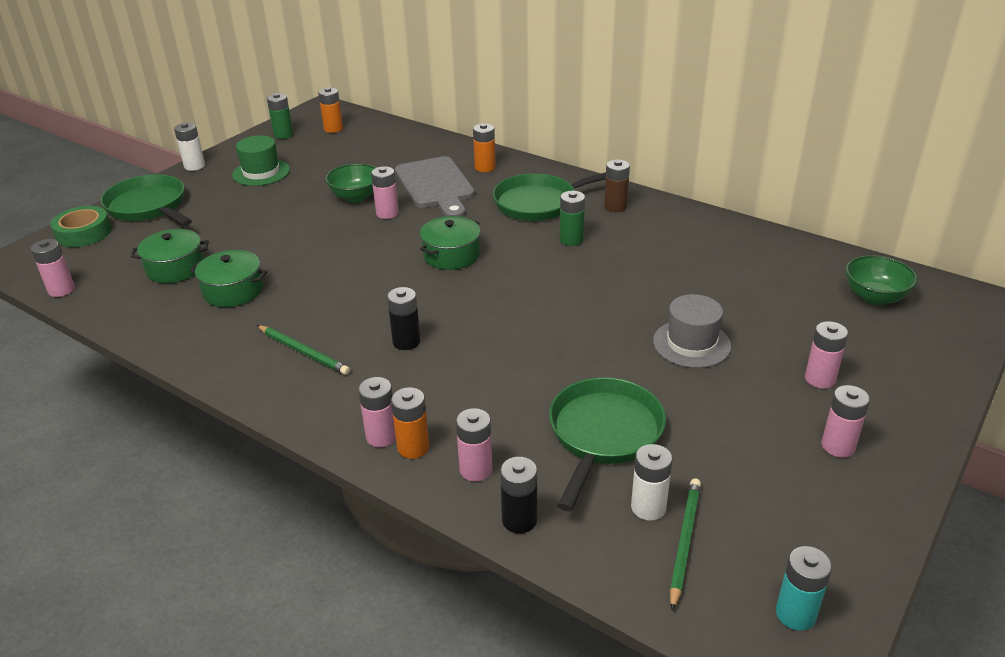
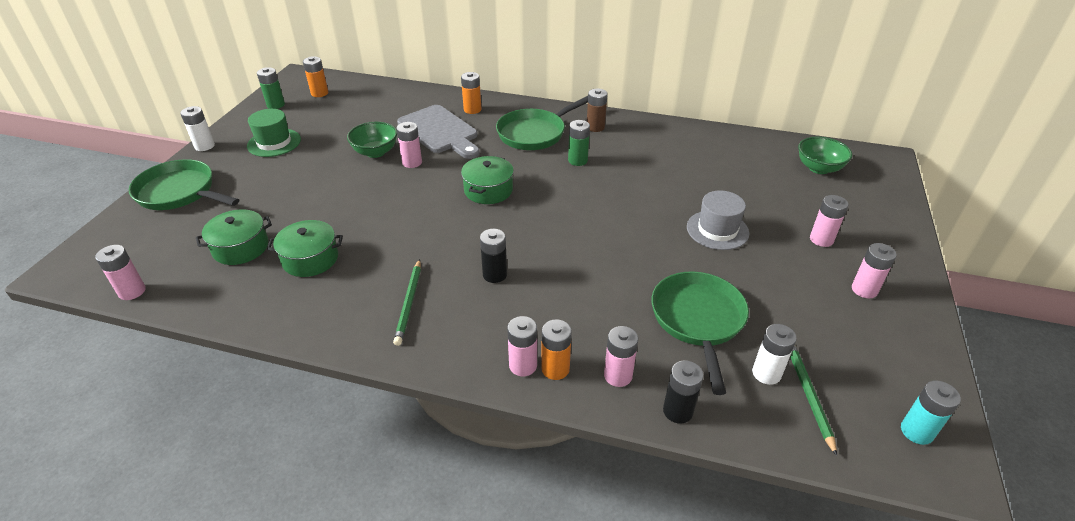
camera: 20 degrees left, 5 degrees up
(83, 233) = (124, 230): green tape -> none
(303, 352) = (409, 303): green pencil -> green pencil turned 75 degrees clockwise

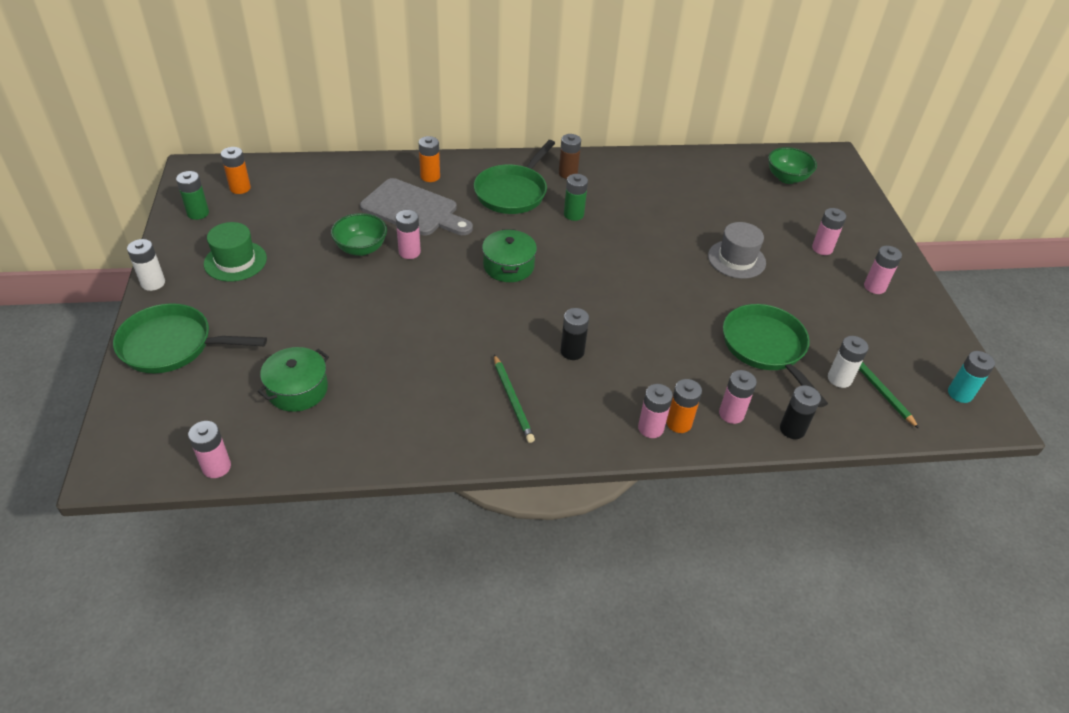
camera: 25 degrees left, 5 degrees up
(310, 259) = (382, 382): green pot -> none

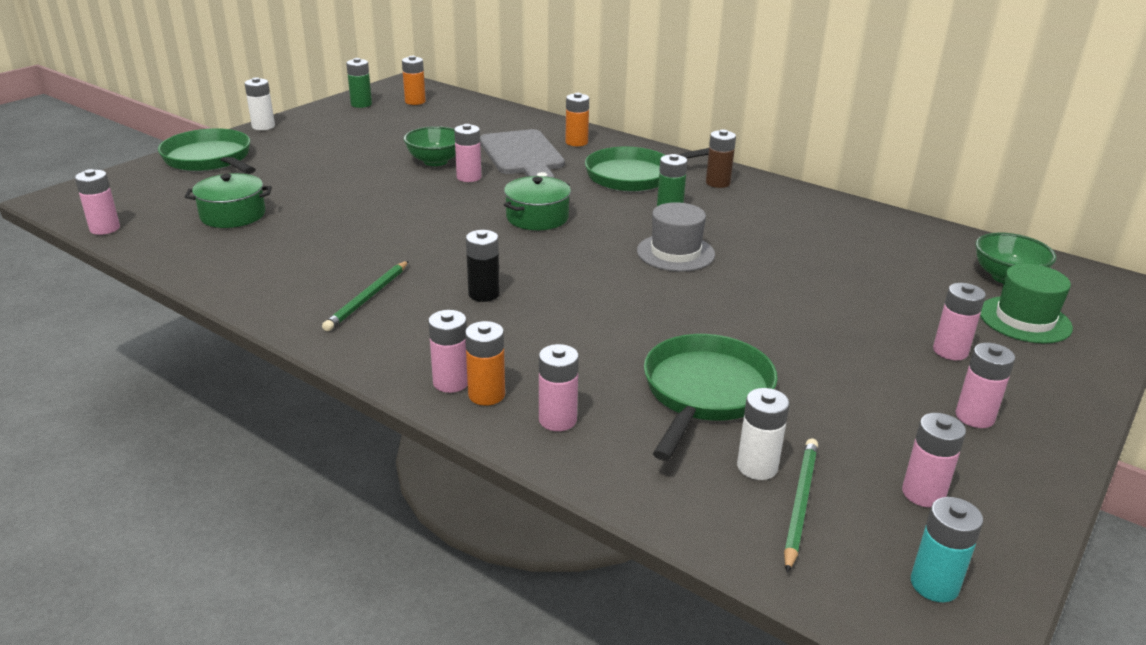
camera: 45 degrees right, 15 degrees down
(235, 261) = (334, 135): green hat -> green hat (1024, 320)
(736, 259) = (804, 311): grey hat -> grey hat (675, 253)
(792, 429) = (607, 472): black battery -> none
(906, 347) = (923, 493): none -> pink battery

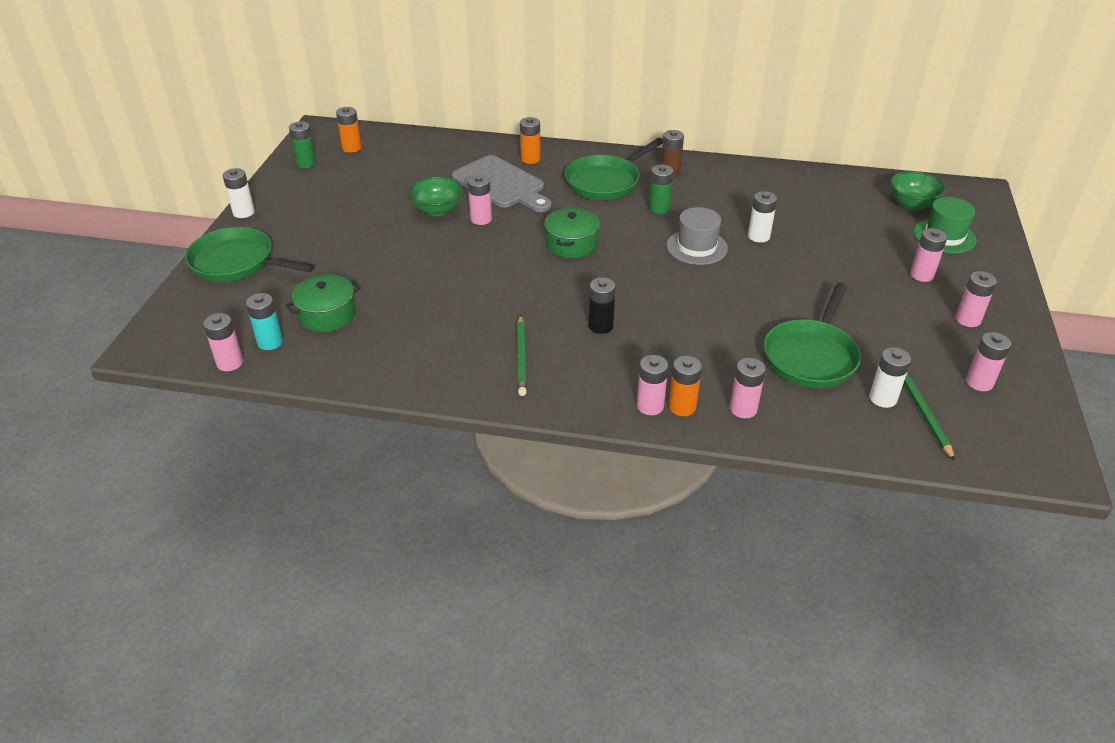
camera: 25 degrees left, 10 degrees up
(705, 393) = (811, 356): green pan -> green pan turned 150 degrees counterclockwise
(763, 261) = (758, 236): none -> white battery
(934, 584) = (1024, 437): turquoise battery -> turquoise battery (270, 342)

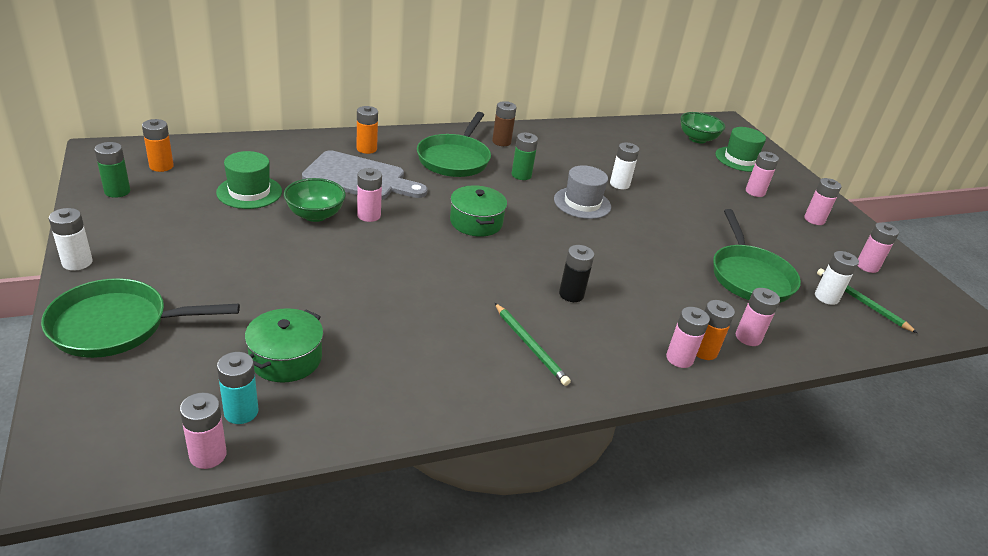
camera: 35 degrees left, 5 degrees down
(401, 181) = (249, 192): none -> green hat

